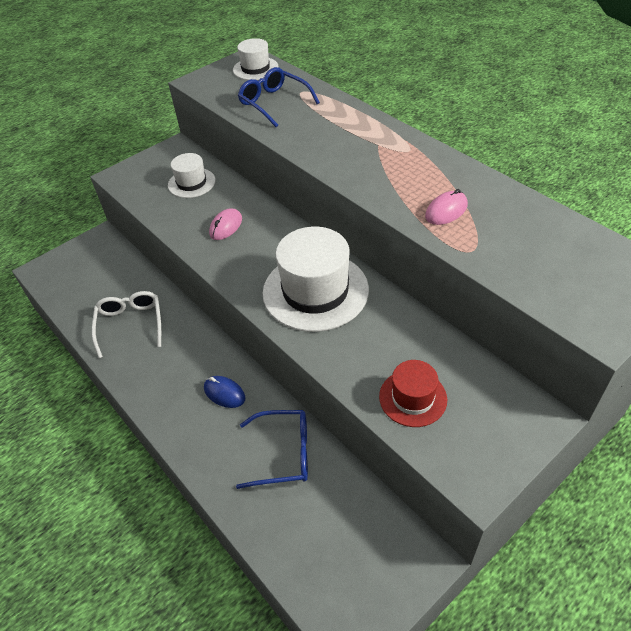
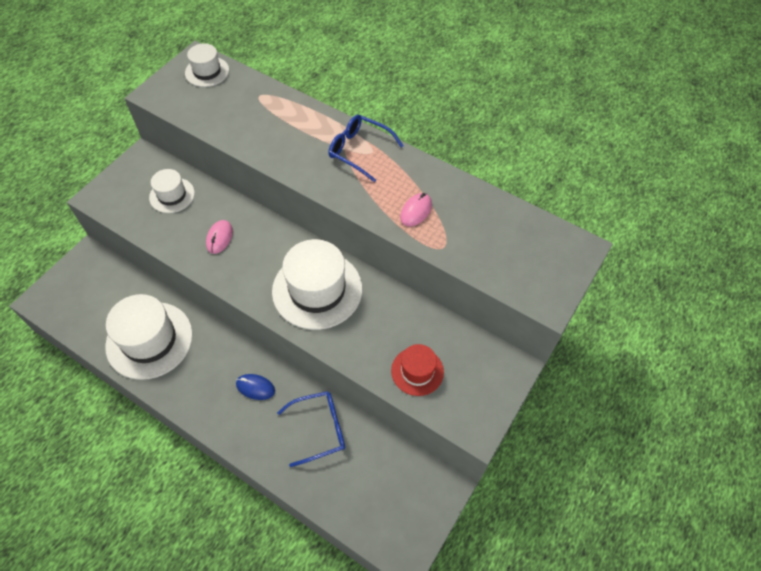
camera: 20 degrees left, 10 degrees up
(130, 324) = (149, 340): white glasses -> white hat
(274, 103) = (238, 112): blue glasses -> blue glasses (359, 151)

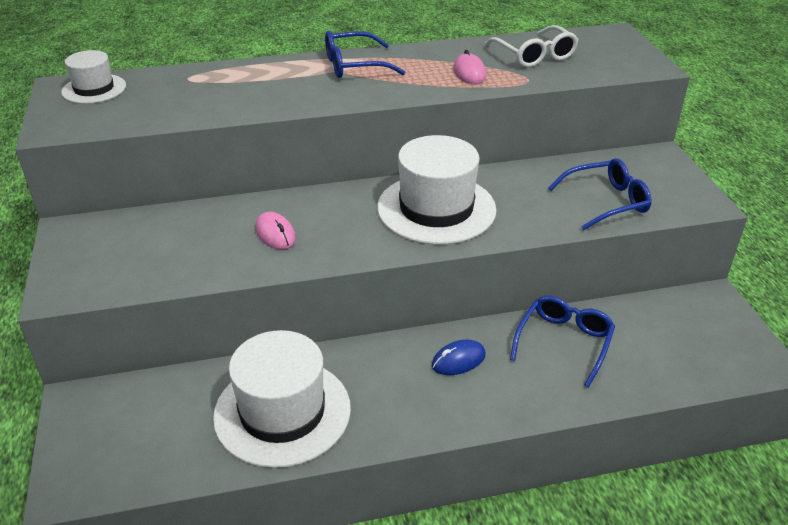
camera: 45 degrees left, 20 degrees down
(172, 195) = (162, 236): white hat -> none
(417, 371) = (606, 202): red hat -> blue glasses
(484, 226) = (534, 55): none -> white glasses

